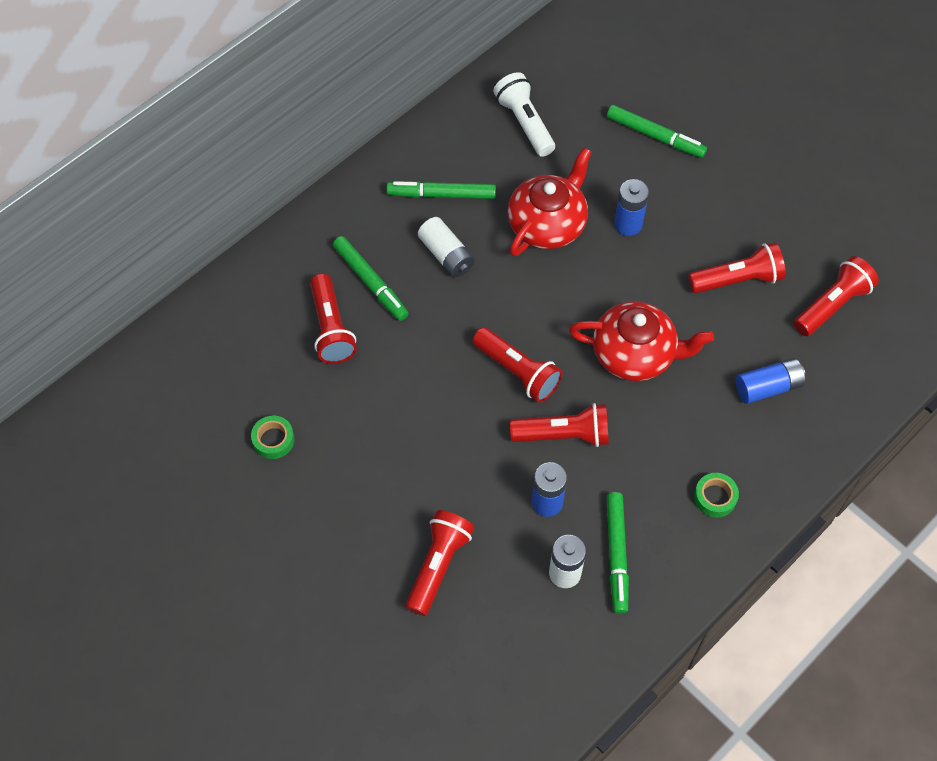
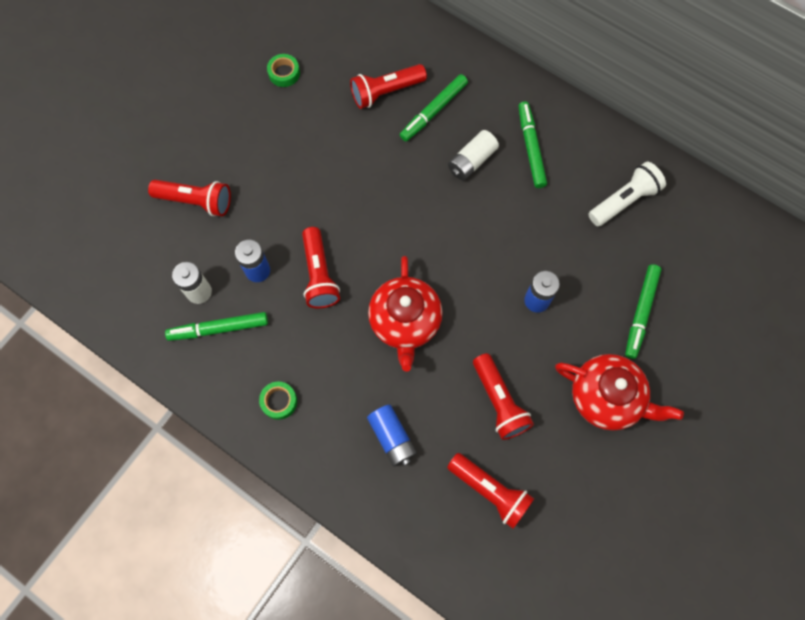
camera: 80 degrees right, 10 degrees up
(517, 372) = (371, 232): red flashlight -> none
(547, 224) = (521, 234): red teapot -> red teapot (607, 397)

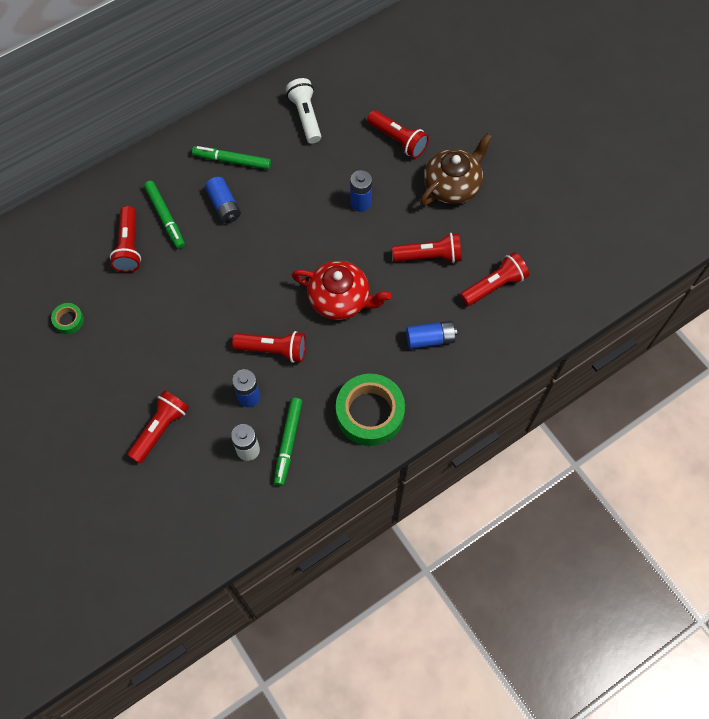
camera: 70 degrees left, 5 degrees down
(279, 401) = (370, 413): green tape -> green tape, size x2.19
(471, 161) = (224, 205): white battery -> blue battery
(607, 397) = (452, 185): red teapot -> brown teapot
(641, 313) = (398, 140): green marker -> red flashlight

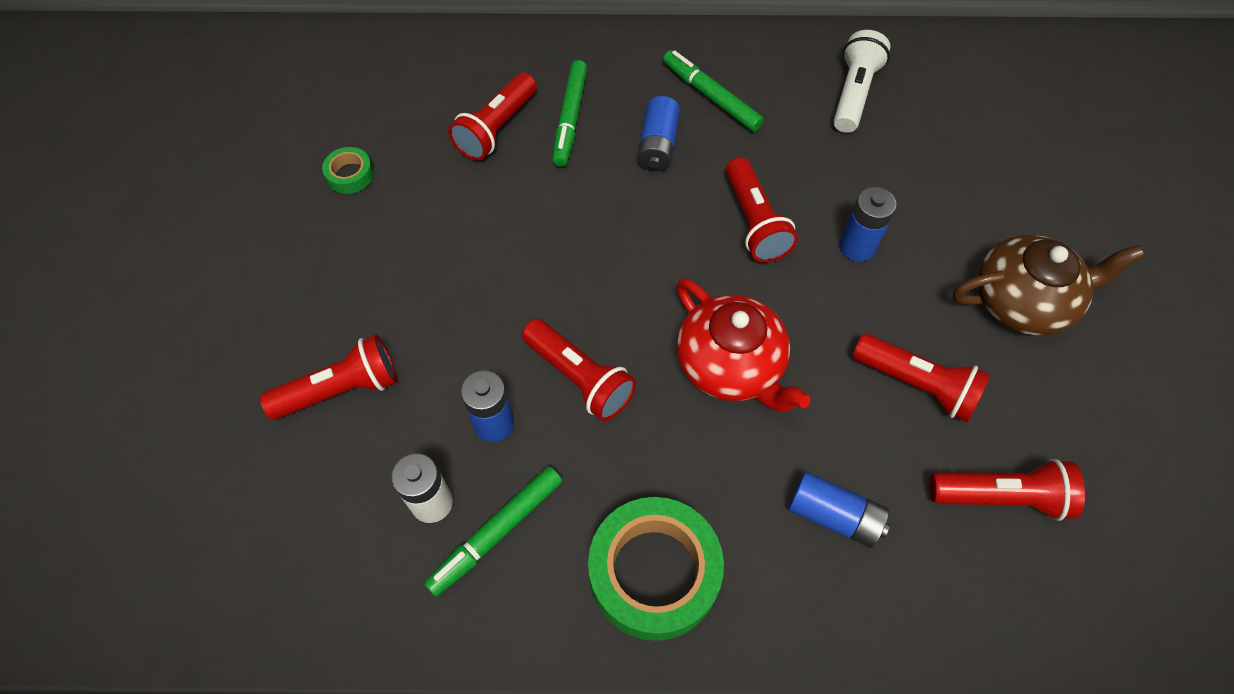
camera: 35 degrees right, 5 degrees down
(398, 140) = (973, 192): red flashlight -> red flashlight (754, 222)

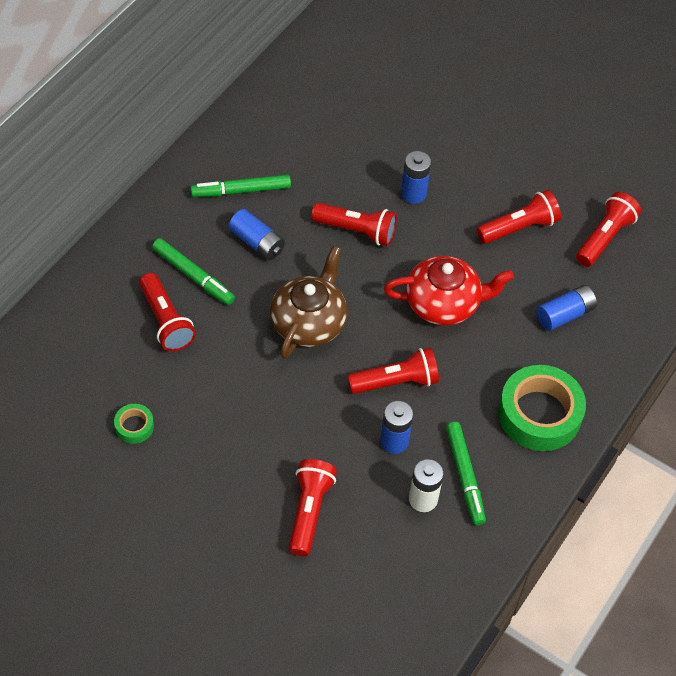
camera: 60 degrees left, 5 degrees down
(853, 94) = (302, 119): white flashlight -> none
(1022, 301) = (506, 146): brown teapot -> brown teapot (309, 322)

